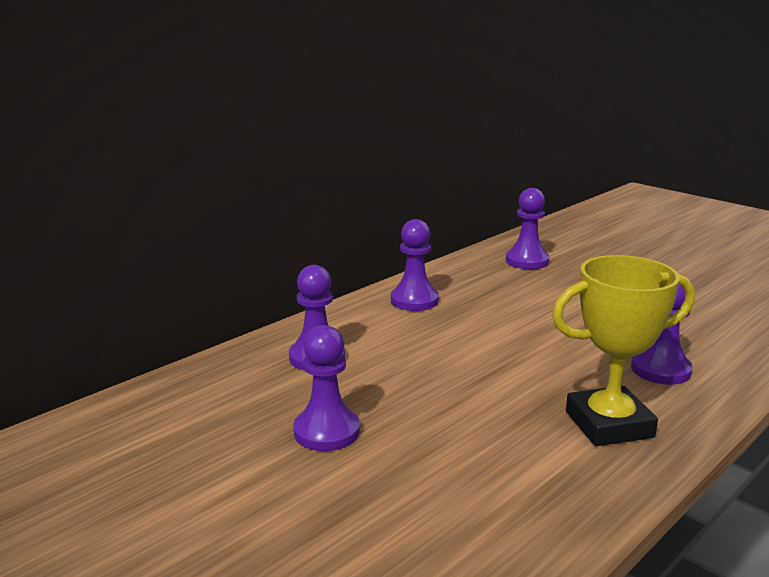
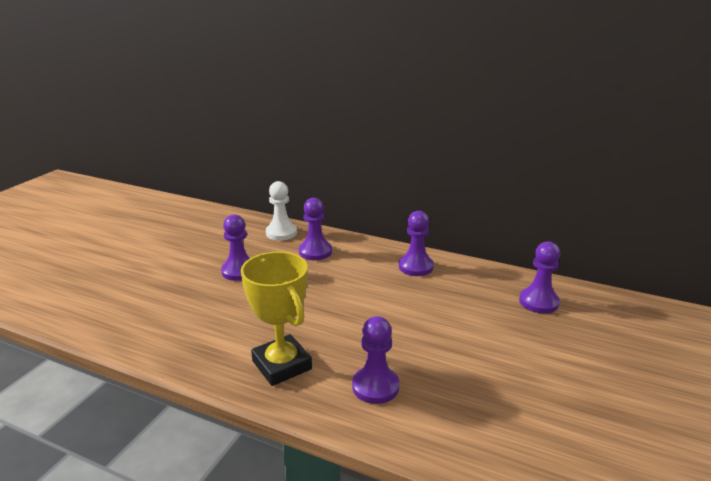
camera: 70 degrees right, 5 degrees up
(222, 376) = (281, 233): none -> white pawn

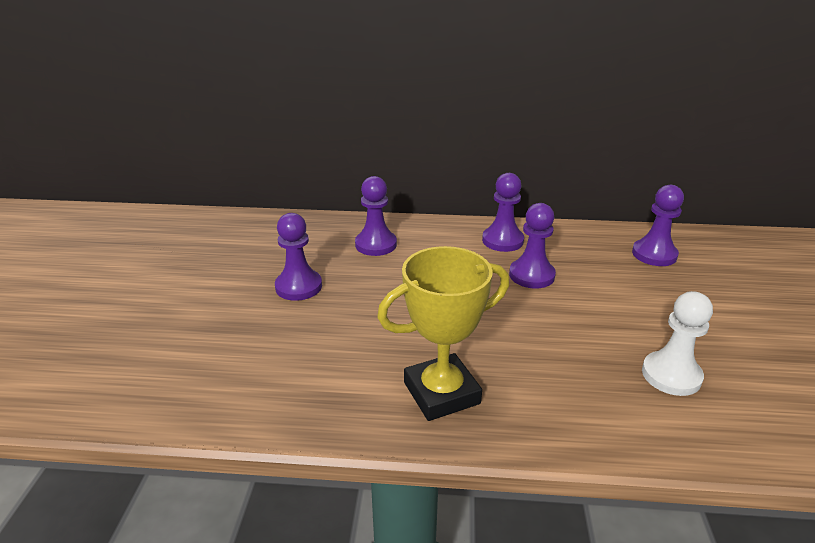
camera: 20 degrees left, 5 degrees up
(281, 233) = (316, 229): white pawn -> white pawn (671, 375)
(282, 365) = (441, 393): yellow trophy -> yellow trophy turned 60 degrees counterclockwise
(375, 386) = (567, 390): purple pawn -> purple pawn (531, 275)

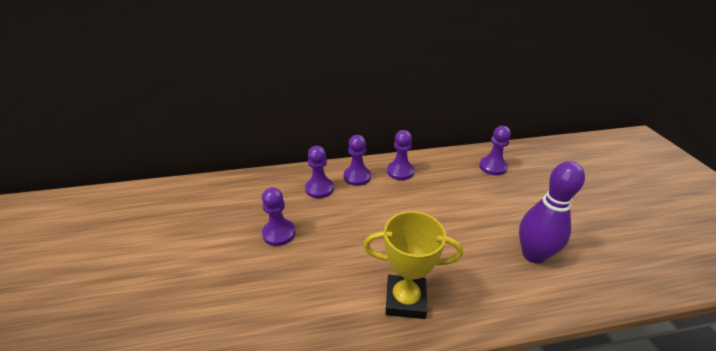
camera: 15 degrees left, 5 degrees up
(441, 393) = (405, 300): yellow trophy -> yellow trophy turned 45 degrees clockwise
(531, 275) = (427, 195): purple pawn -> purple pawn (357, 177)
(671, 375) = (533, 255): white pawn -> purple bowling pin

